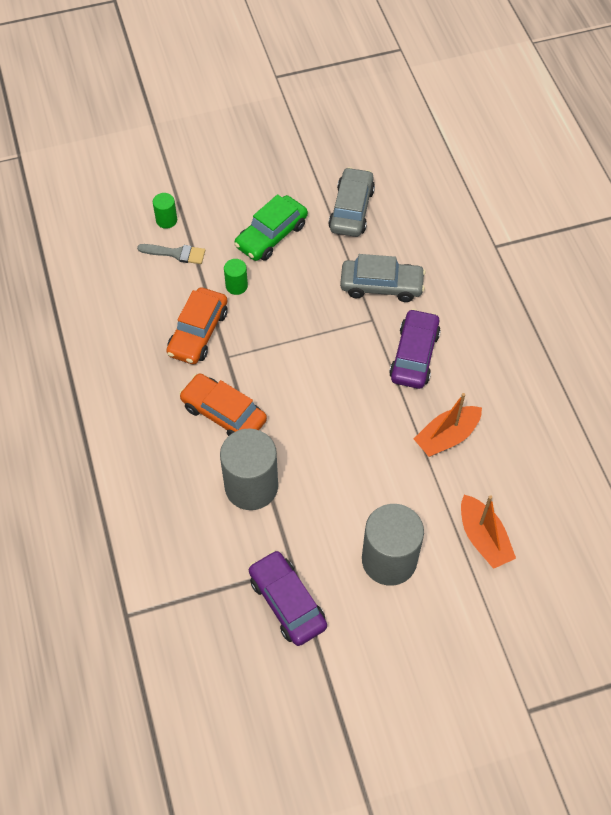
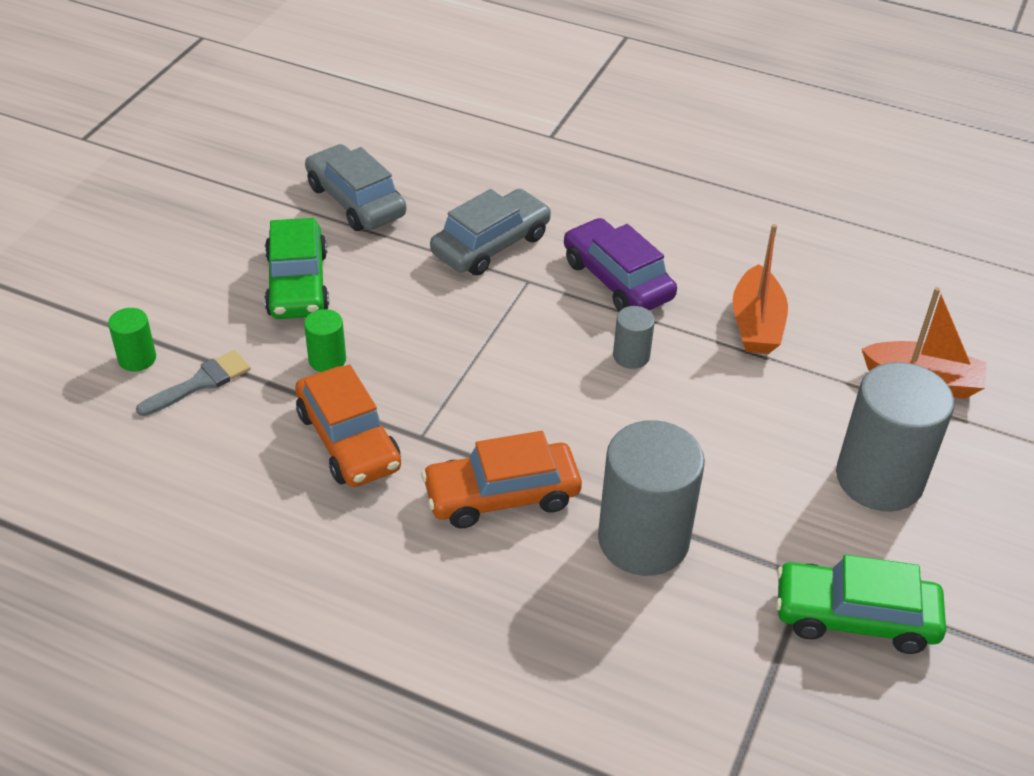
camera: 50 degrees left, 15 degrees down
(287, 602) = (855, 617): purple car -> green car
(365, 400) = (631, 356): none -> grey cylinder

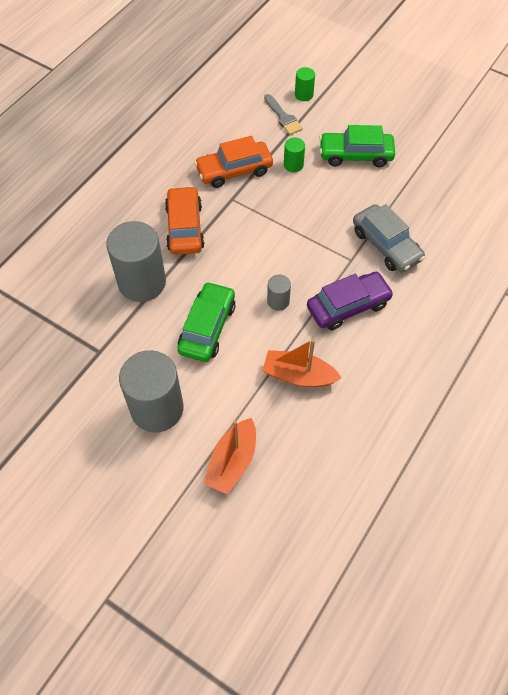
camera: 100 degrees right, 15 degrees up
(356, 201) = (430, 183): grey car -> none
(855, 617) = (68, 367): green car -> green car (207, 328)

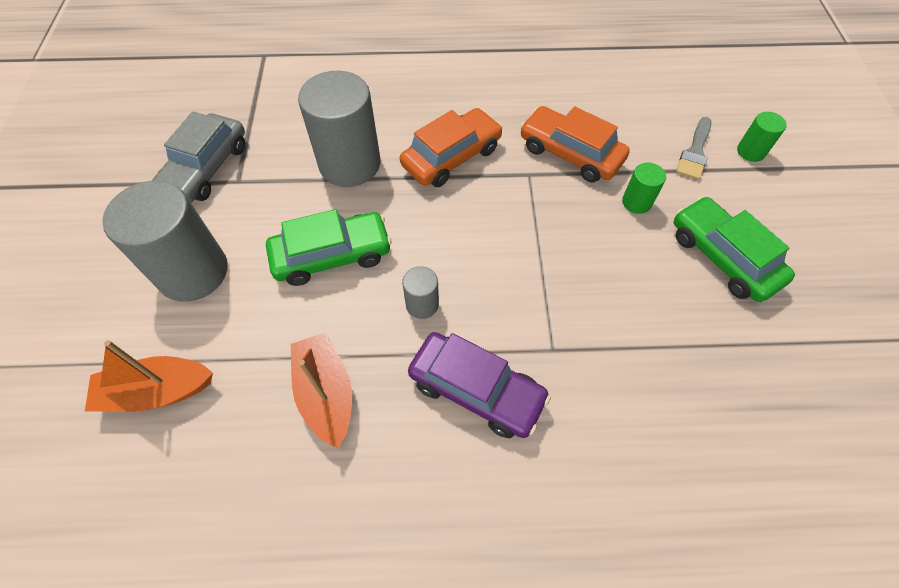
camera: 55 degrees right, 0 degrees up
(386, 245) = (615, 379): grey car -> grey car (206, 168)

